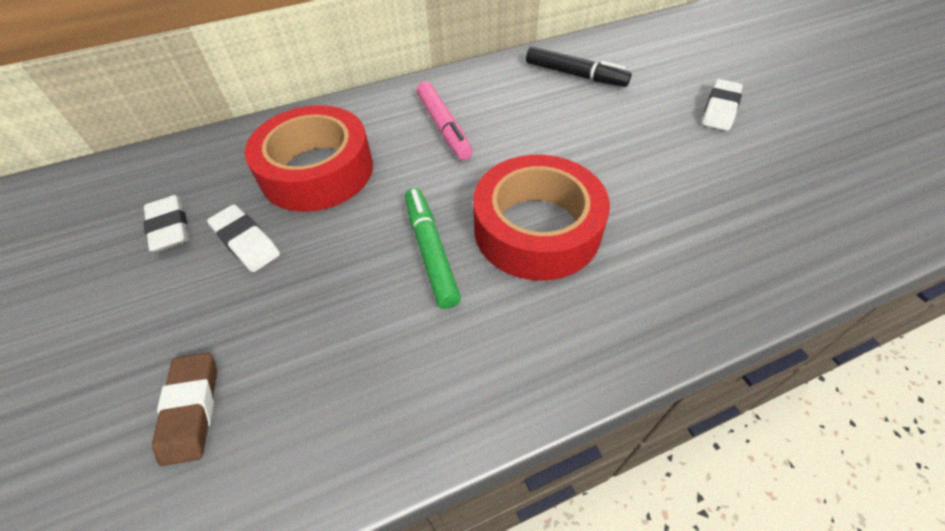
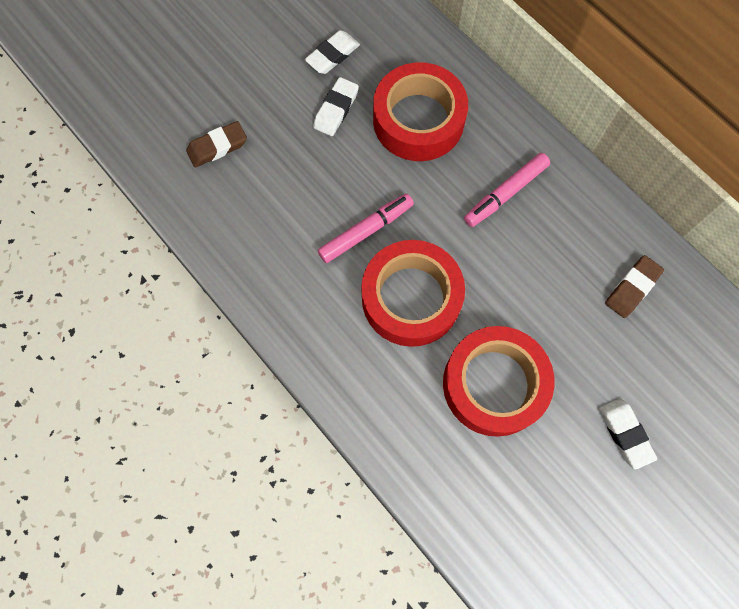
camera: 70 degrees right, 20 degrees up
(430, 251) = (366, 231): green marker -> pink marker
(575, 75) = (632, 288): black marker -> brown eraser
(659, 184) = (494, 384): none -> red tape
(719, 109) = (625, 433): white eraser -> white eraser turned 60 degrees clockwise

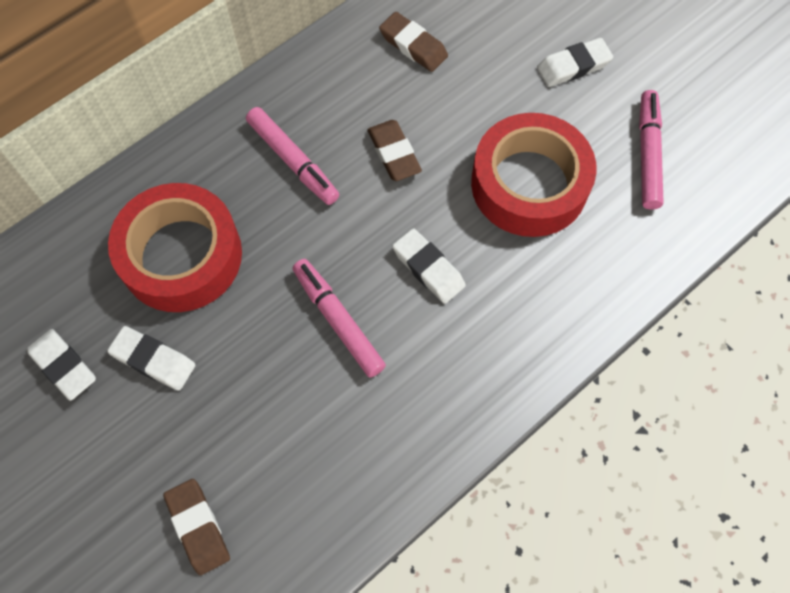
camera: 90 degrees left, 5 degrees down
(411, 298) = (428, 268): red tape -> white eraser
(518, 272) = (394, 153): none -> brown eraser
(532, 496) = (647, 154): none -> pink marker

